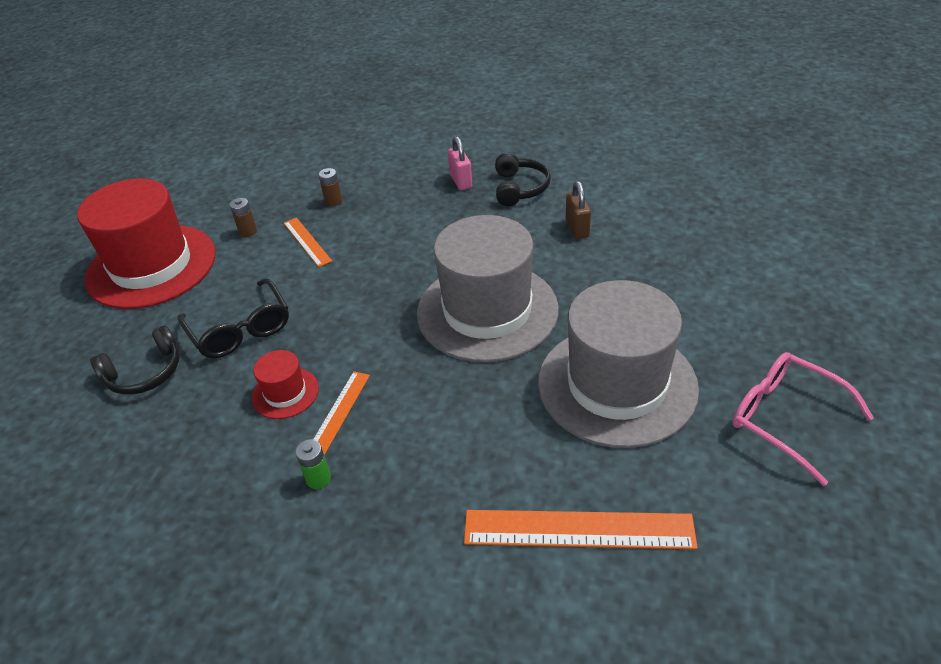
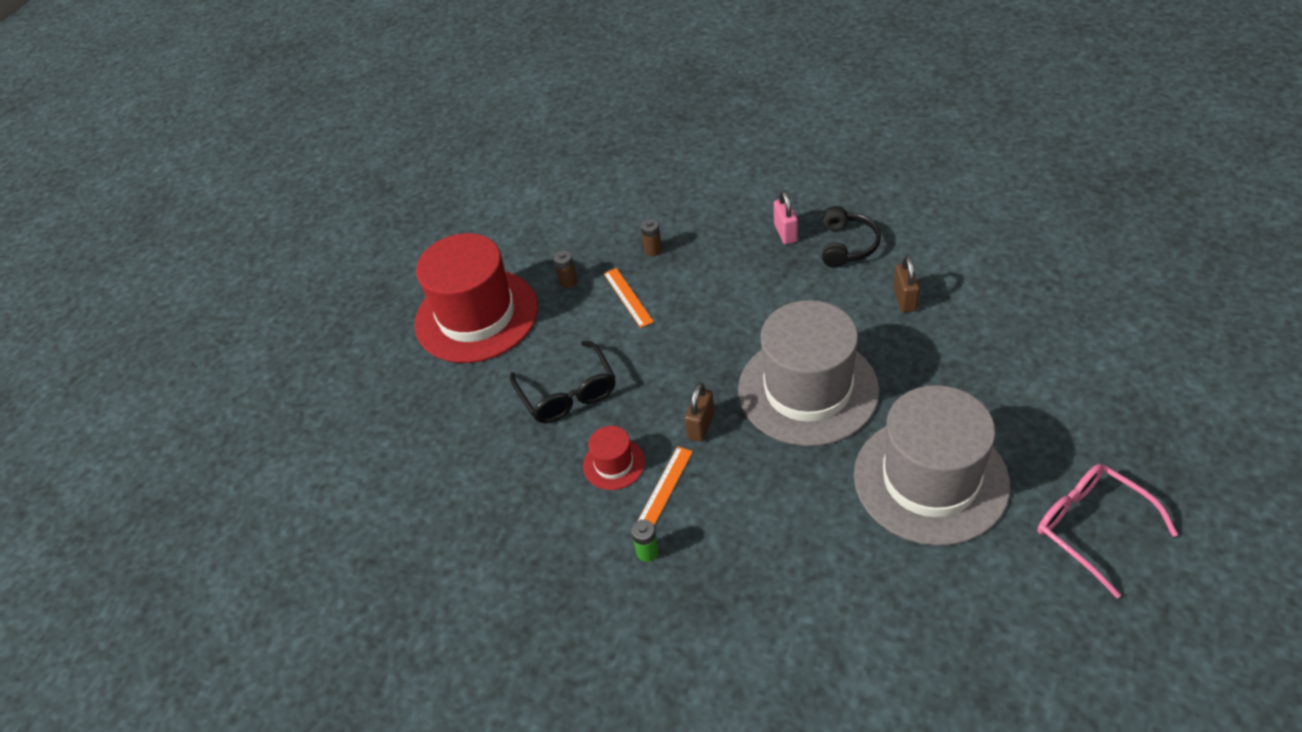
camera: 10 degrees right, 5 degrees up
(145, 373) = (482, 433): black headphones -> none
(378, 351) = (701, 426): none -> brown padlock
(578, 529) = (882, 620): orange ruler -> none

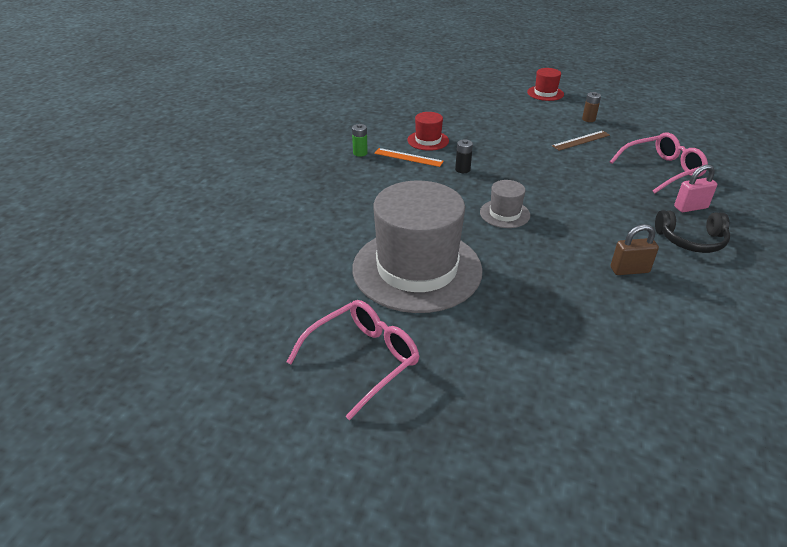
camera: 80 degrees right, 10 degrees down
(476, 315) = (545, 93): red hat -> red hat, size x0.43
(568, 393) = (485, 124): black glasses -> none
(628, 297) = (581, 140): orange ruler -> brown ruler
(653, 250) = (637, 148): brown battery -> none
(701, 426) = (462, 169): brown padlock -> black battery
(706, 239) = (662, 170): none -> pink glasses
(808, 390) = (504, 214): grey hat -> grey hat, size x0.43

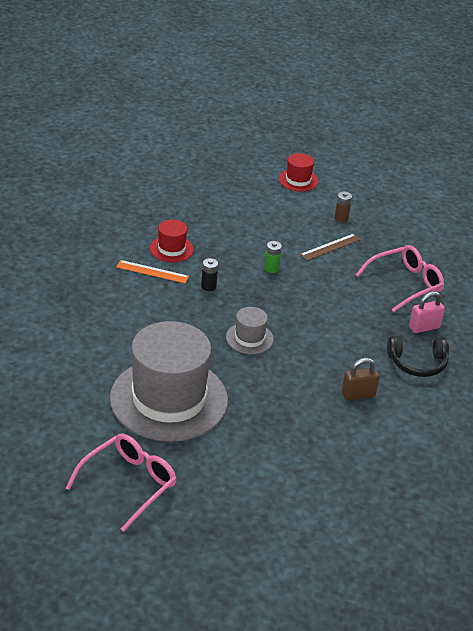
camera: 10 degrees left, 0 degrees up
(360, 153) = (101, 267): green battery -> green battery (271, 268)

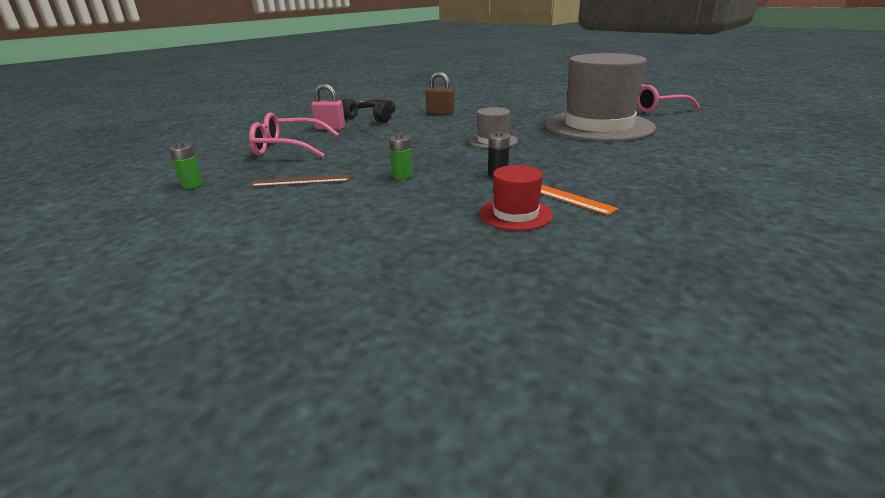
camera: 145 degrees left, 10 degrees down
(298, 180) = (170, 267): red hat -> none
(341, 218) = (227, 204): brown battery -> none
(392, 227) = (192, 185): none -> green battery

